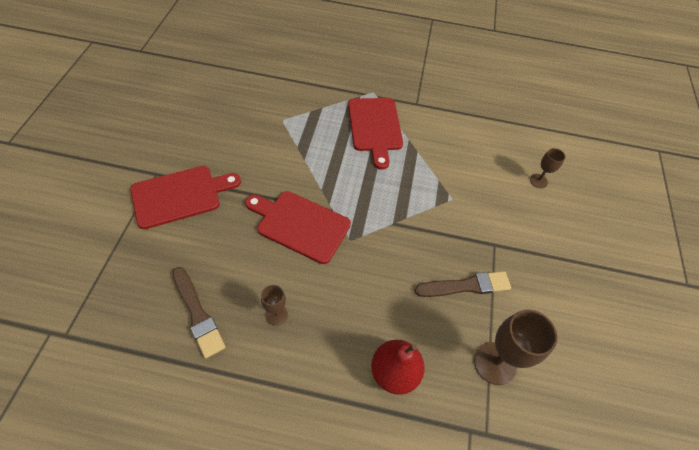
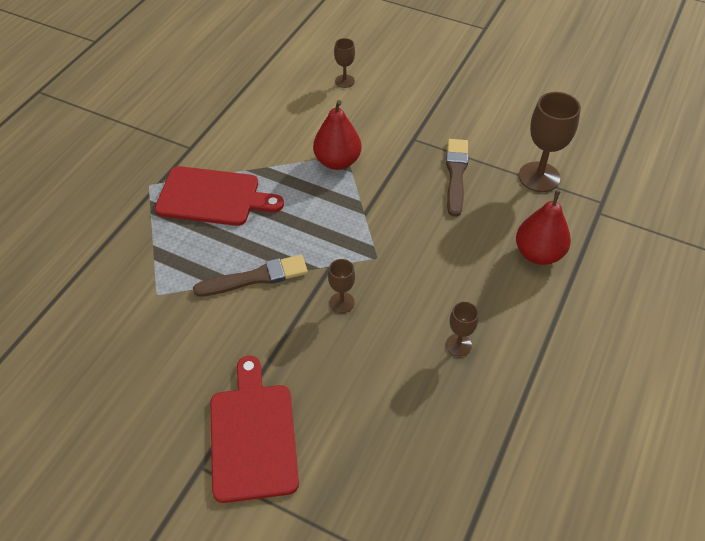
camera: 70 degrees left, 5 degrees down
(197, 314) = (443, 427): brown brush -> brown brush (255, 277)
(300, 224) = (342, 302): red cutting board -> brown goblet
(442, 194) = (337, 161): none -> red pear

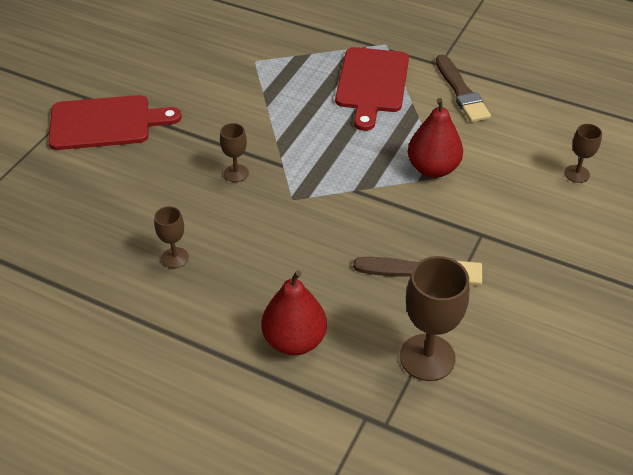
camera: 90 degrees right, 5 degrees down
(255, 277) = (270, 116): brown brush -> brown brush (461, 92)

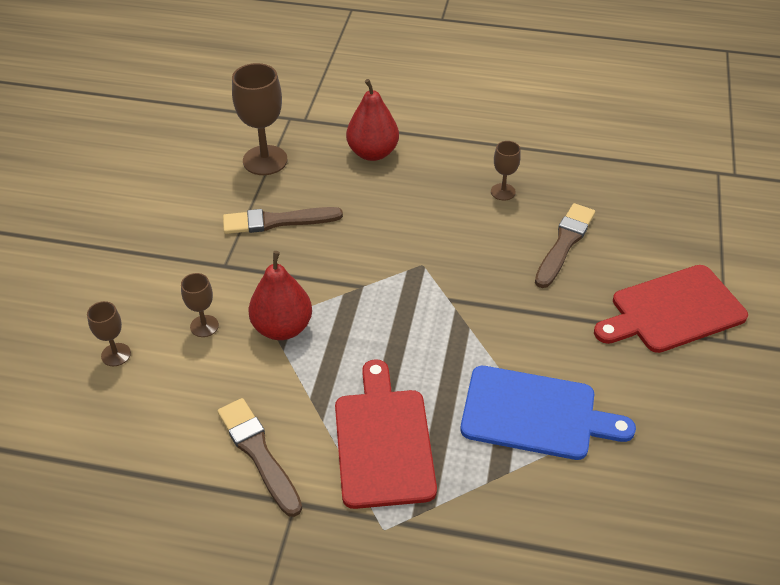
camera: 165 degrees right, 0 degrees up
(151, 192) = (564, 243): none -> brown brush
(236, 173) = (493, 280): brown goblet -> brown goblet (204, 326)
(258, 80) = (535, 414): none -> blue cutting board

